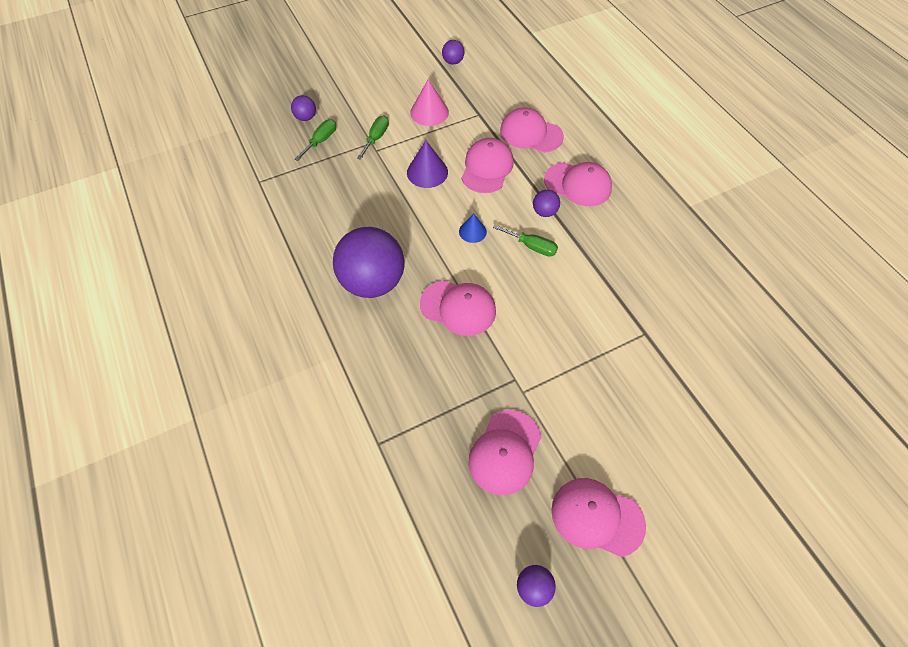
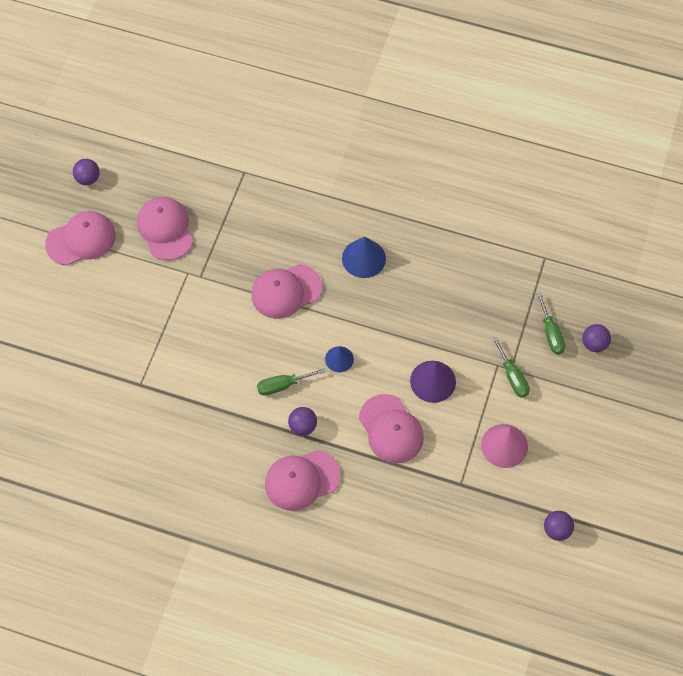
camera: 135 degrees right, 5 degrees up
(373, 282) = (363, 258): purple ball -> blue cone
(531, 133) = (393, 502): pink cap -> none

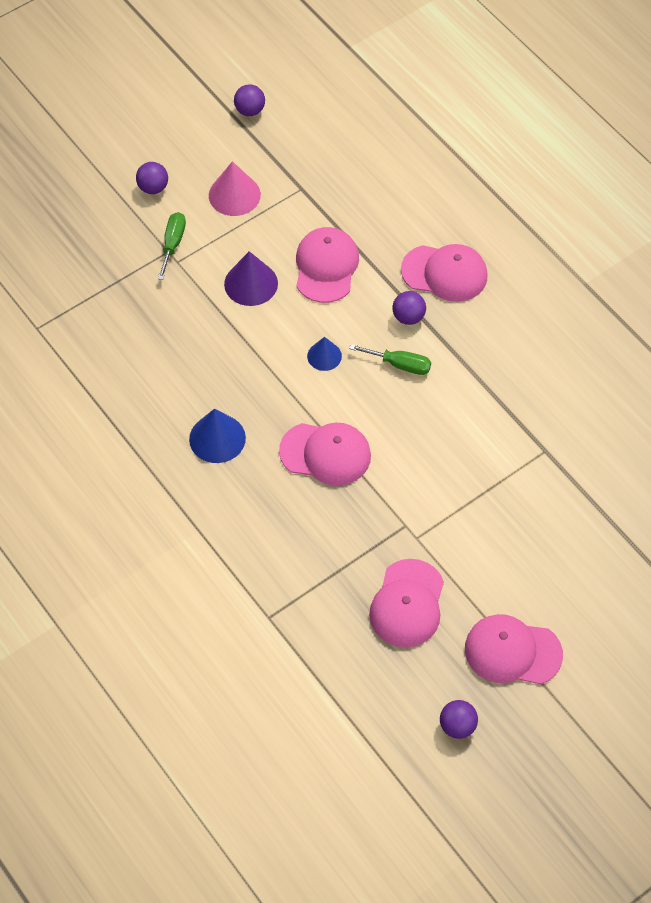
camera: 145 degrees left, 5 degrees down
(551, 333) = (101, 258): green screwdriver -> none
(594, 344) = (70, 226): purple ball -> purple ball (153, 188)

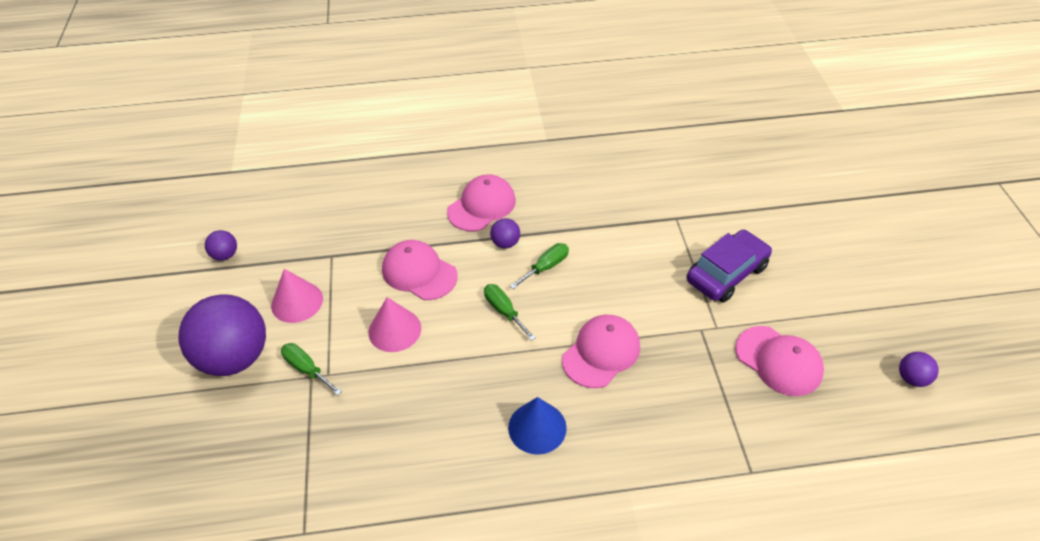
camera: 60 degrees left, 10 degrees down
(153, 188) = (235, 357): purple ball -> purple ball, size x2.36
(251, 283) = (394, 330): purple cone -> pink cone
(324, 356) = (504, 311): blue cone -> green screwdriver
(494, 523) = (726, 274): none -> purple car
(512, 651) = (850, 312): pink cap -> none

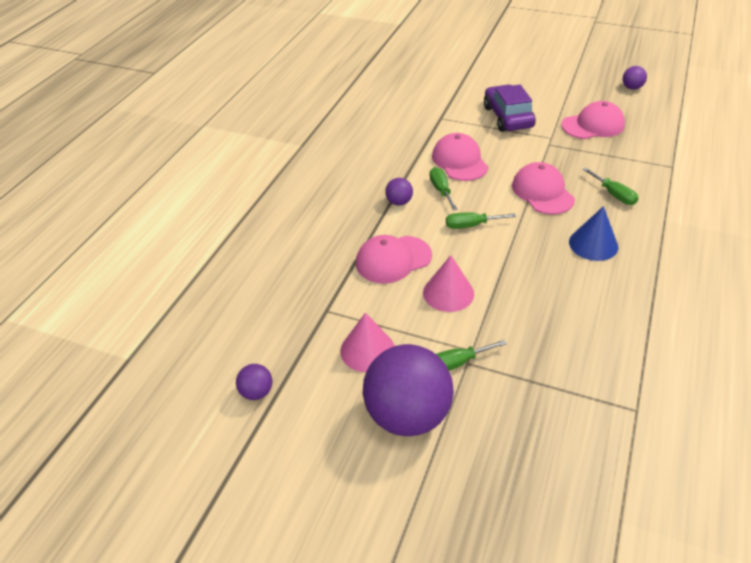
camera: 60 degrees left, 5 degrees down
(482, 206) = (345, 201): pink cap -> pink cap (459, 161)
(643, 423) = (614, 195): none -> green screwdriver

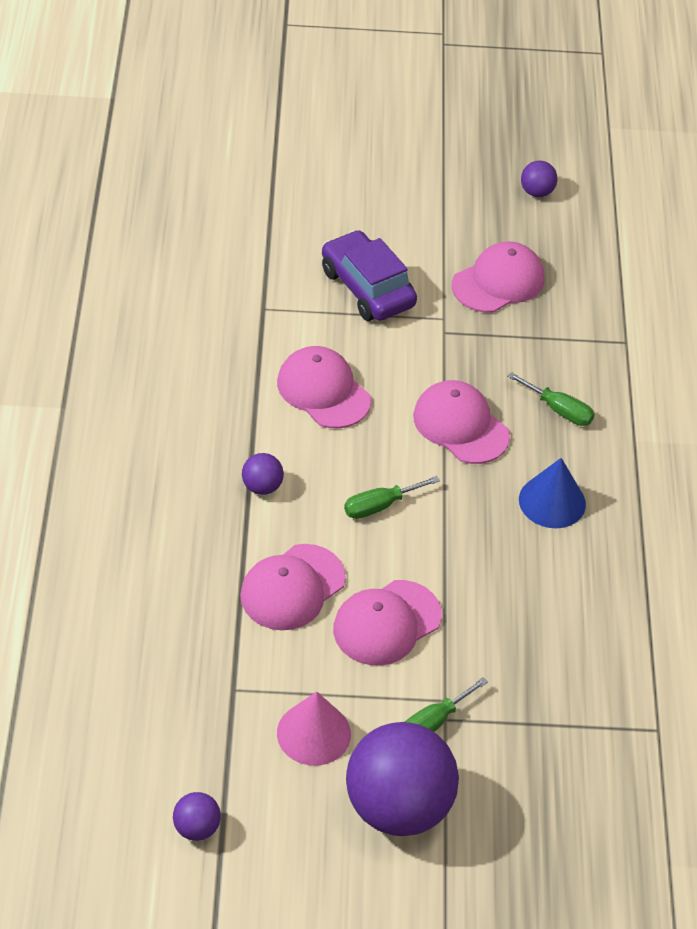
camera: 25 degrees left, 5 degrees up
(441, 190) = (315, 452): green screwdriver -> none
(448, 293) = (386, 623): pink cone -> pink cap

